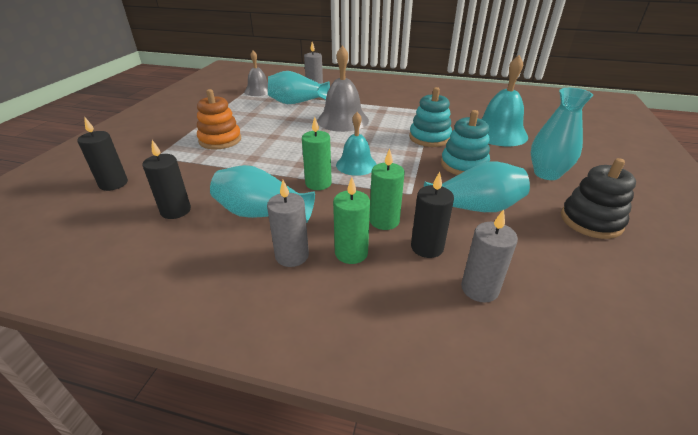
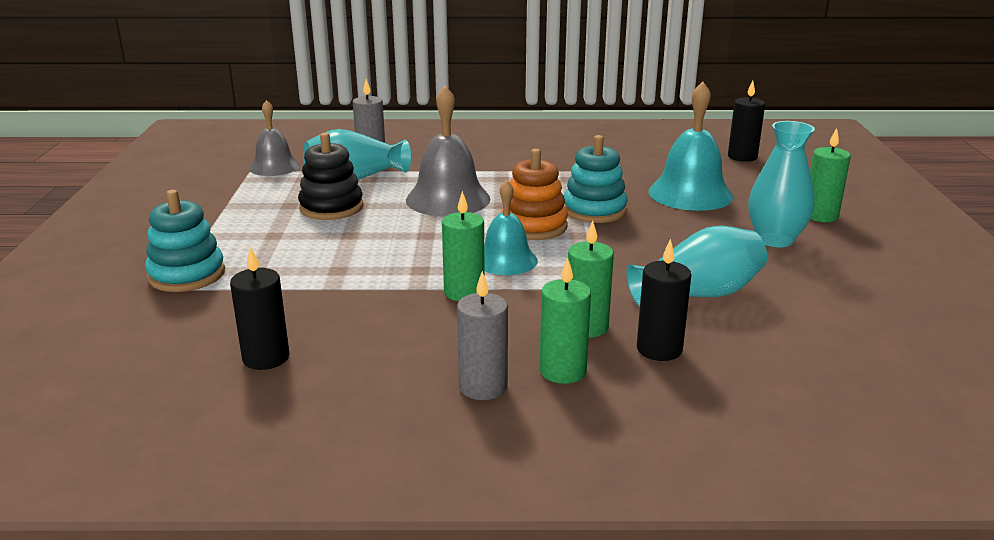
camera: 15 degrees left, 10 degrees down
(113, 184) = (128, 336): black candle -> black candle (742, 157)
(220, 140) = (263, 250): orange stacking toy -> orange stacking toy (534, 226)
(262, 213) = (405, 342): turquoise vase -> none
(463, 165) = (660, 242): turquoise stacking toy -> turquoise stacking toy (187, 275)
(479, 289) = (745, 384): grey candle -> none
(587, 160) = (820, 216): none -> green candle
(591, 221) = (848, 289): black stacking toy -> black stacking toy (331, 207)

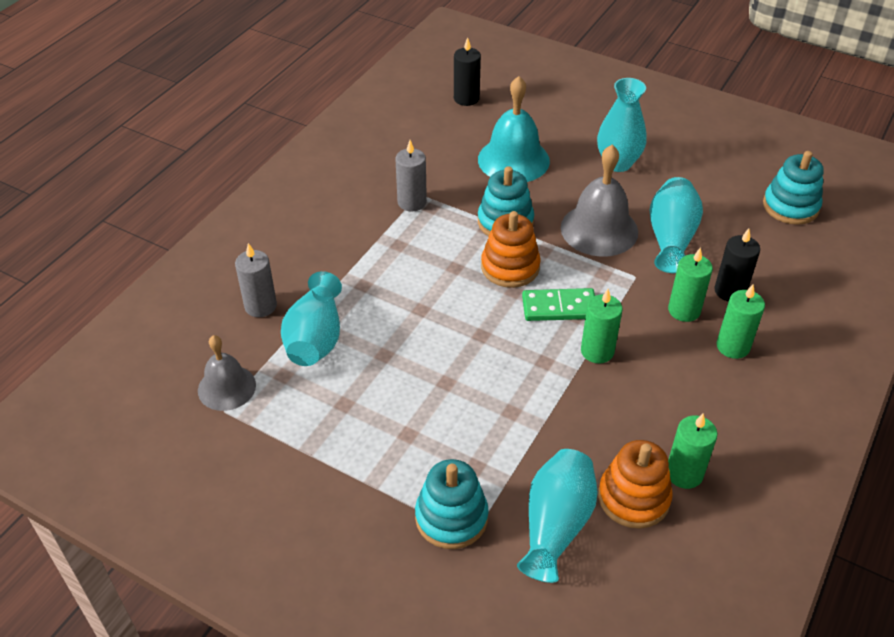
camera: 60 degrees left, 20 degrees up
(204, 324) = (555, 525): none -> turquoise vase
(266, 358) = (633, 498): black candle -> orange stacking toy
(331, 207) = (373, 376): black stacking toy -> none
(448, 199) = (416, 294): grey bell -> grey bell (599, 229)
(483, 387) = (732, 392): grey candle -> grey candle (412, 202)
(506, 260) = (559, 307): turquoise bell -> green domino
(820, 216) = (596, 123): green candle -> green candle (684, 473)
(890, 360) = (790, 206): none -> turquoise stacking toy

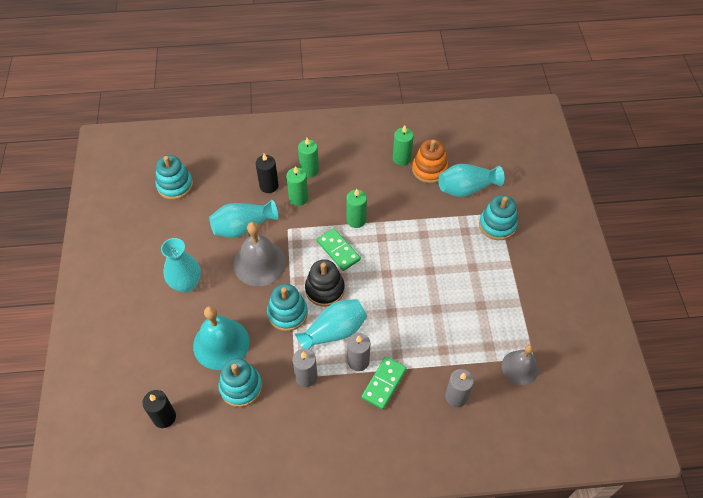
camera: 125 degrees left, 10 degrees up
(316, 338) = (453, 349): turquoise vase -> turquoise vase (334, 331)
(340, 256) = (384, 383): none -> green domino
(388, 249) = (358, 361): none -> grey candle
(448, 154) = (241, 387): none -> turquoise stacking toy
(510, 267) = (325, 289): orange stacking toy -> black stacking toy

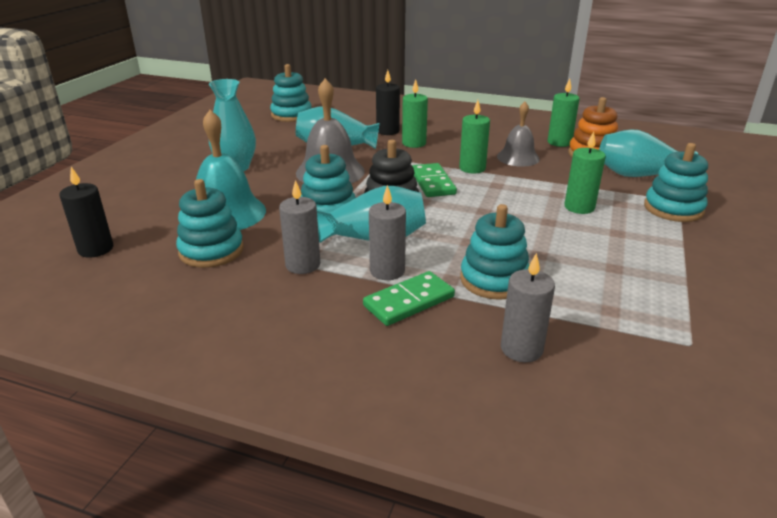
camera: 25 degrees right, 25 degrees down
(309, 170) = (441, 131): green candle -> green candle (579, 207)
(421, 344) = (494, 280): none -> turquoise stacking toy
(520, 367) = (660, 349): grey bell -> grey bell (518, 157)

